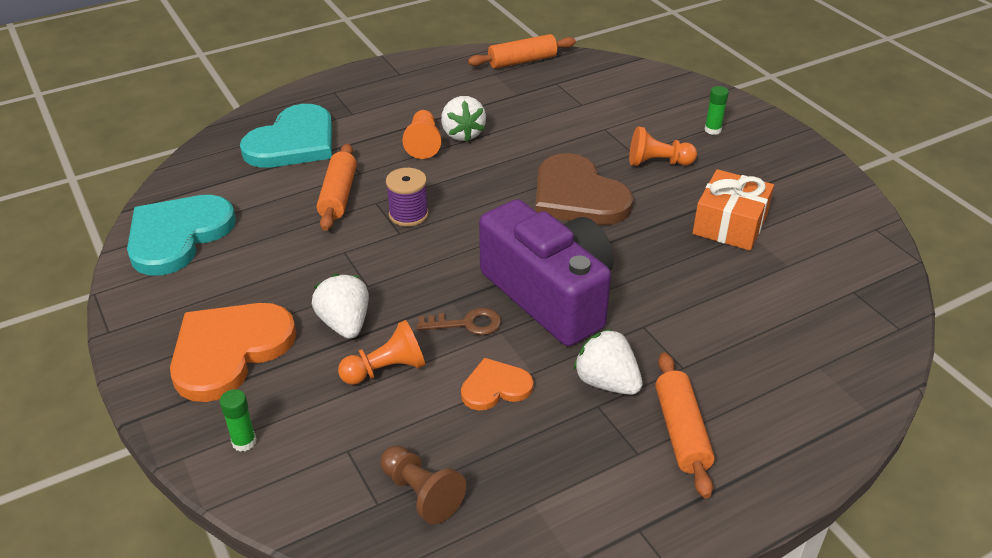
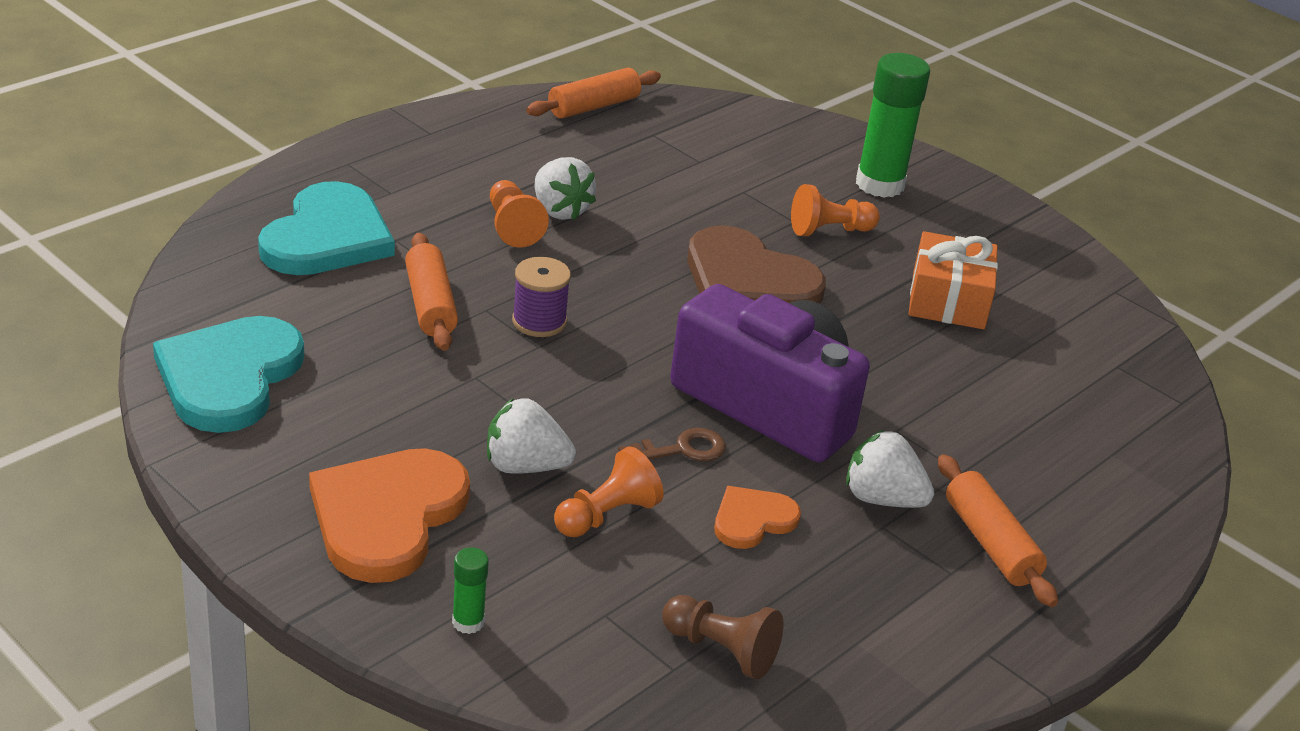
camera: 20 degrees left, 5 degrees down
(345, 324) = (525, 466): white strawberry -> white strawberry turned 45 degrees counterclockwise
(712, 130) = (879, 184): green glue stick -> green glue stick, size x2.21

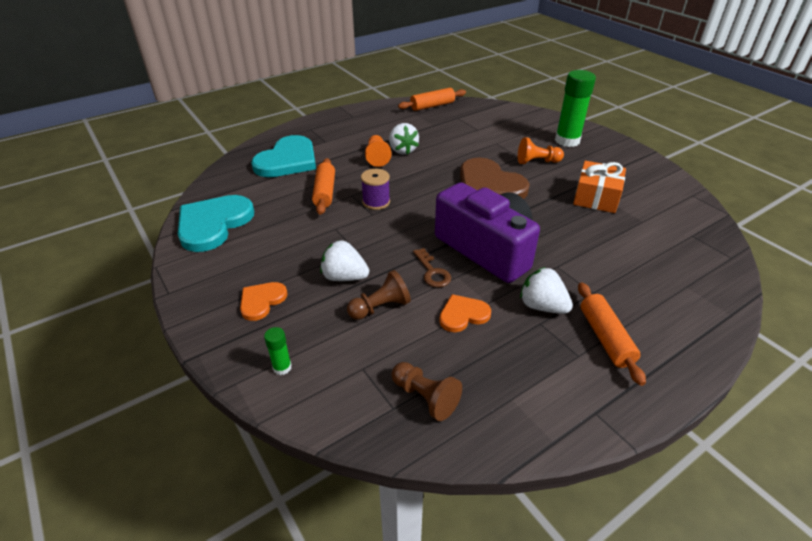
camera: 15 degrees right, 5 degrees up
(387, 516) = (262, 301): orange heart -> orange heart, size x0.52
(606, 515) = (380, 307): orange pawn -> brown pawn
(681, 450) = (432, 272): brown key -> brown key turned 75 degrees clockwise

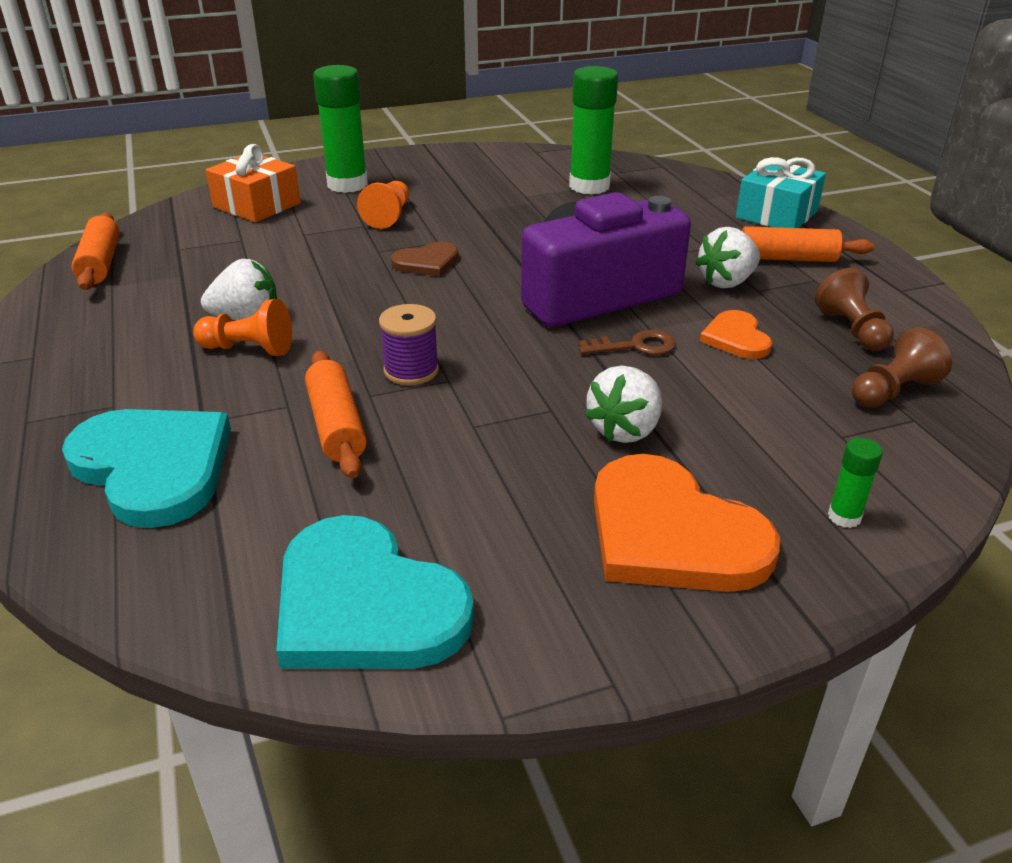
camera: 75 degrees left, 5 degrees down
(262, 301) = (671, 533): orange heart -> orange heart, size x1.91
(324, 192) = (336, 426): orange rolling pin -> orange rolling pin turned 60 degrees clockwise
(380, 307) = (710, 403): brown pawn -> brown pawn (852, 330)
(489, 185) = (427, 262): brown heart -> brown heart, size x0.52
(596, 197) = (509, 200): orange gift -> orange gift (257, 205)
(652, 226) = (589, 186): none -> green glue stick
(690, 330) = (777, 214): none -> turquoise gift

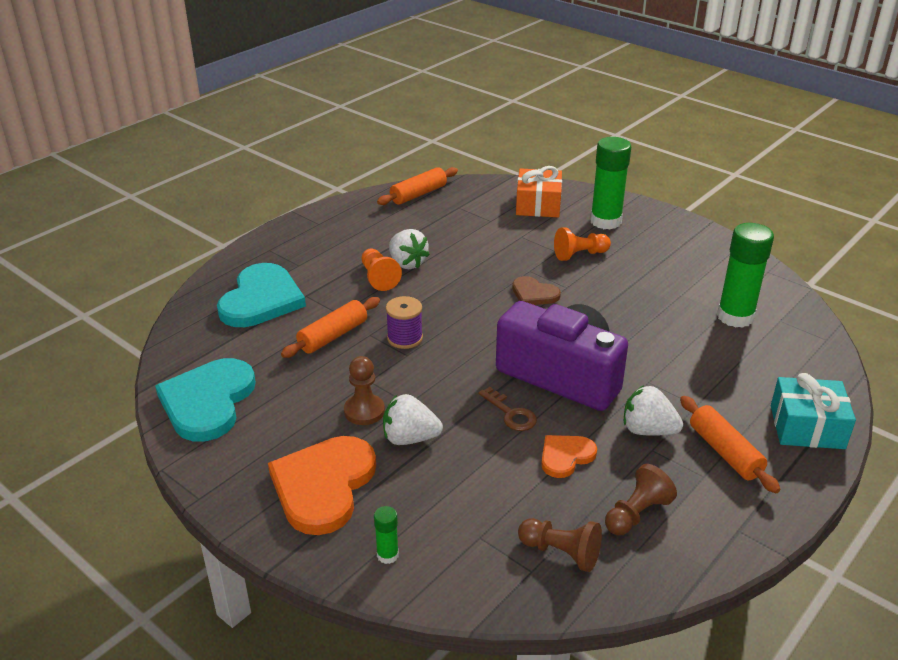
camera: 60 degrees right, 0 degrees up
(537, 449) = (364, 411): none -> brown pawn

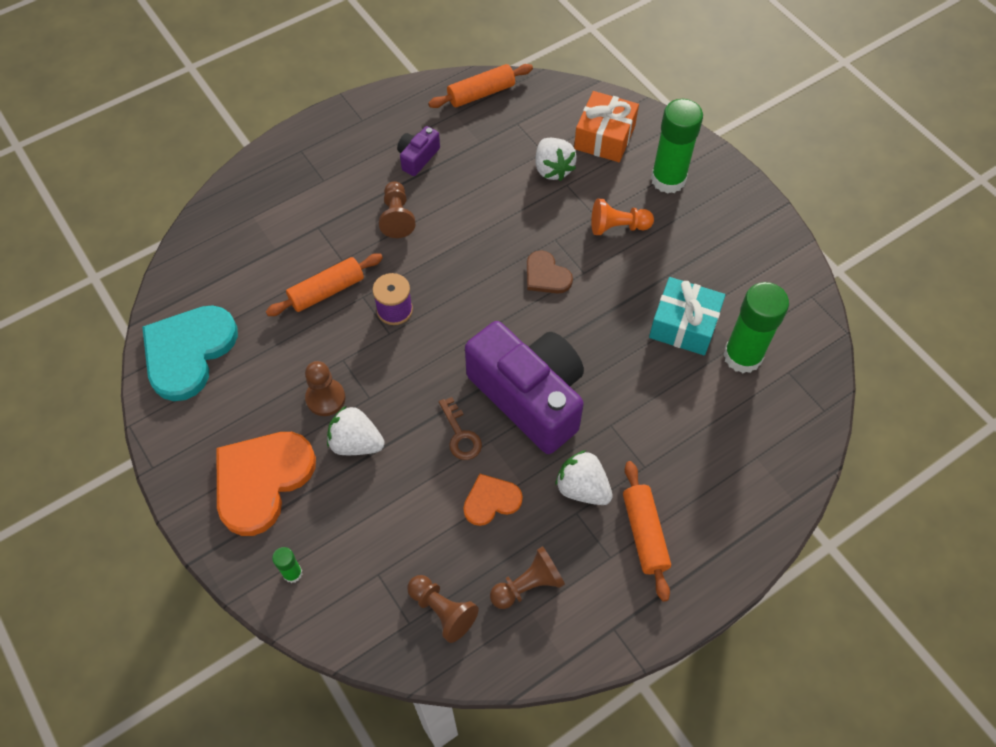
camera: 15 degrees right, 25 degrees up
(261, 299) = (273, 224): turquoise heart -> none
(378, 278) = (397, 217): orange pawn -> brown pawn
(380, 239) = (417, 157): none -> purple camera
(407, 263) = (433, 201): white strawberry -> white strawberry (553, 169)
(807, 427) = (741, 523): turquoise gift -> turquoise gift (683, 325)

